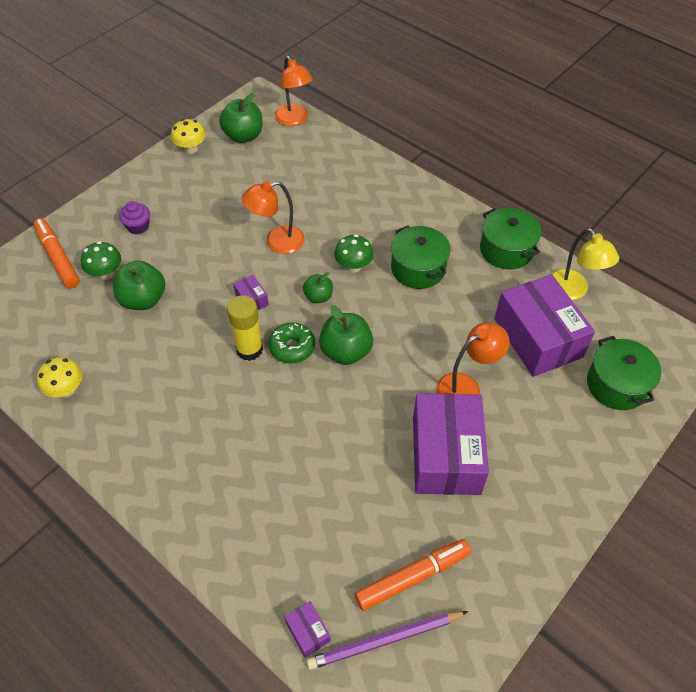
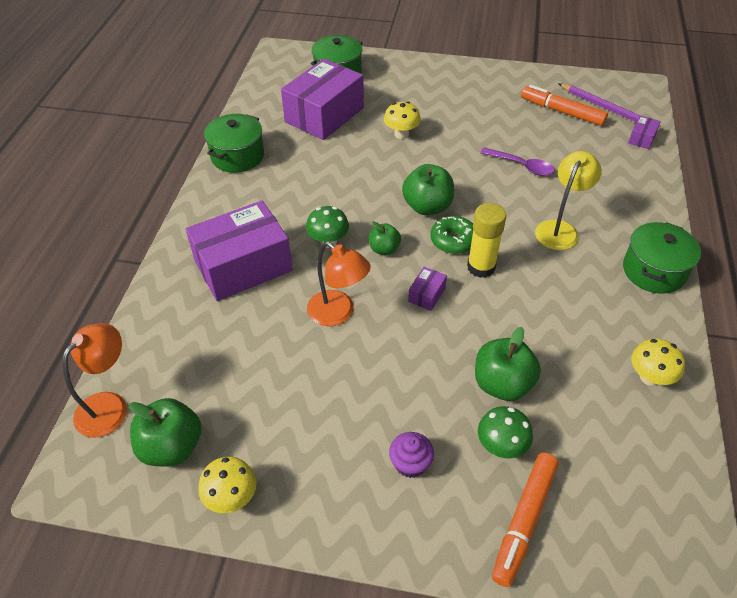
camera: 120 degrees left, 5 degrees down
(347, 465) = (522, 166): none -> purple spoon
(418, 268) = (299, 199): green pot -> green pot (654, 271)
(445, 455) = (466, 125): purple box -> purple box (243, 266)
(466, 387) = (401, 134): orange lamp -> yellow mushroom
(573, 291) = (261, 111): yellow lamp -> yellow lamp (560, 229)

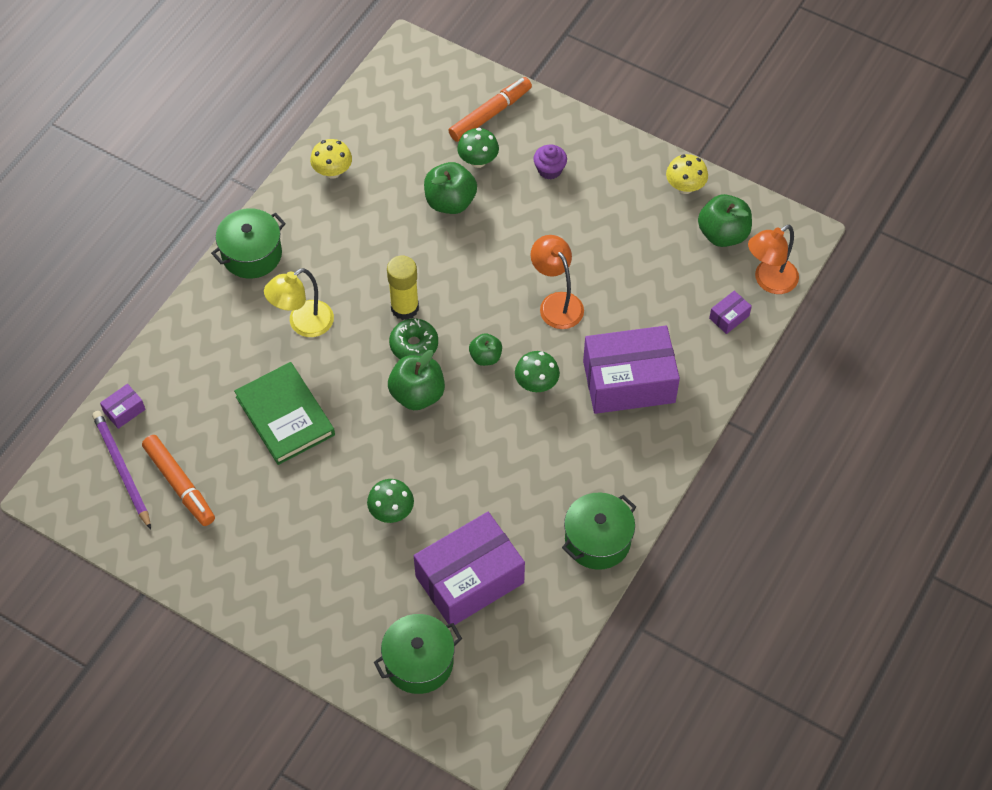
camera: 160 degrees left, 10 degrees up
(401, 134) = (391, 512): yellow mushroom -> green mushroom
(427, 295) = (469, 296): purple box -> purple box (729, 317)
(522, 166) = (285, 416): purple spoon -> green book

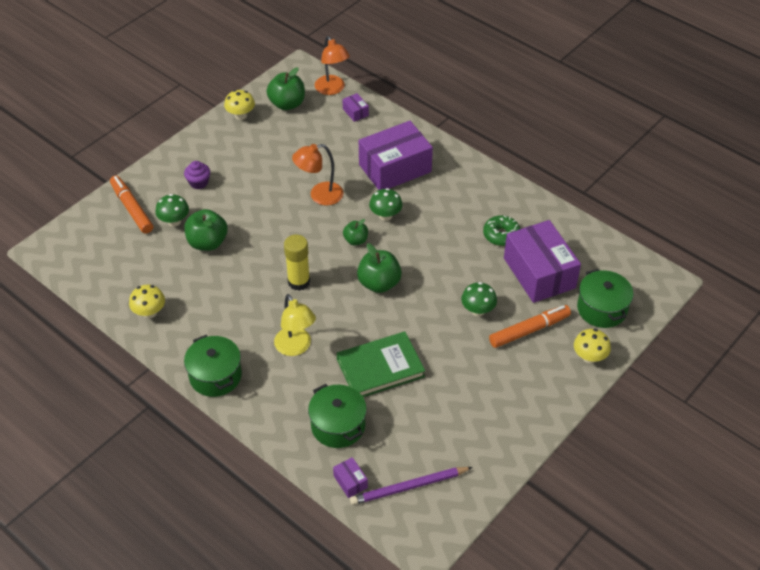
camera: 80 degrees left, 10 degrees down
(179, 484) = (430, 446): orange marker -> orange marker (529, 330)
(334, 651) = (589, 357): none -> yellow mushroom
(414, 345) = (334, 280): green donut -> green donut (501, 235)
(597, 540) = (517, 202): green pot -> green pot (338, 425)
(629, 381) = (395, 168): purple box -> purple box turned 60 degrees clockwise

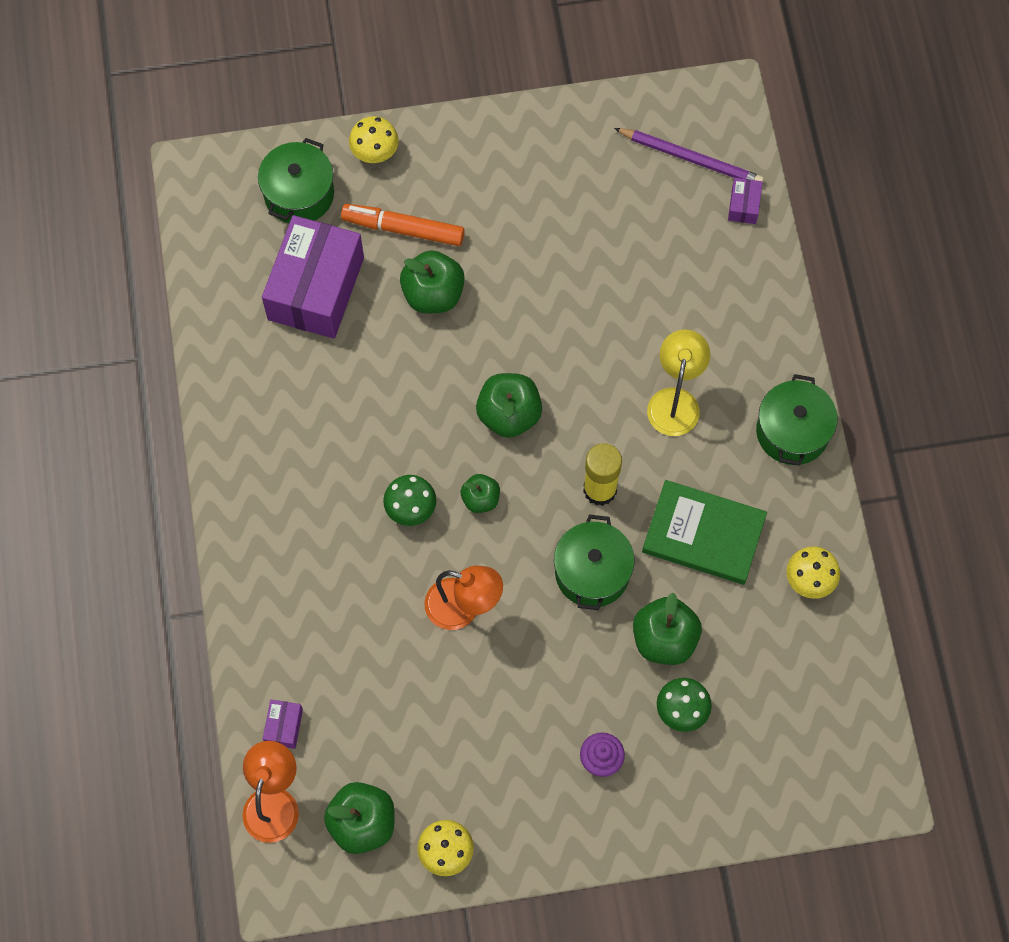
camera: 140 degrees left, 20 degrees up
(132, 208) = (722, 780): orange marker -> none
(338, 425) = (706, 273): green pot -> green pot (592, 572)
(380, 368) = (604, 306): green book -> green book (703, 534)
(395, 168) = (327, 578): purple box -> none
(478, 310) = (433, 294): green mushroom -> green apple
(501, 235) = (303, 371): green donut -> none

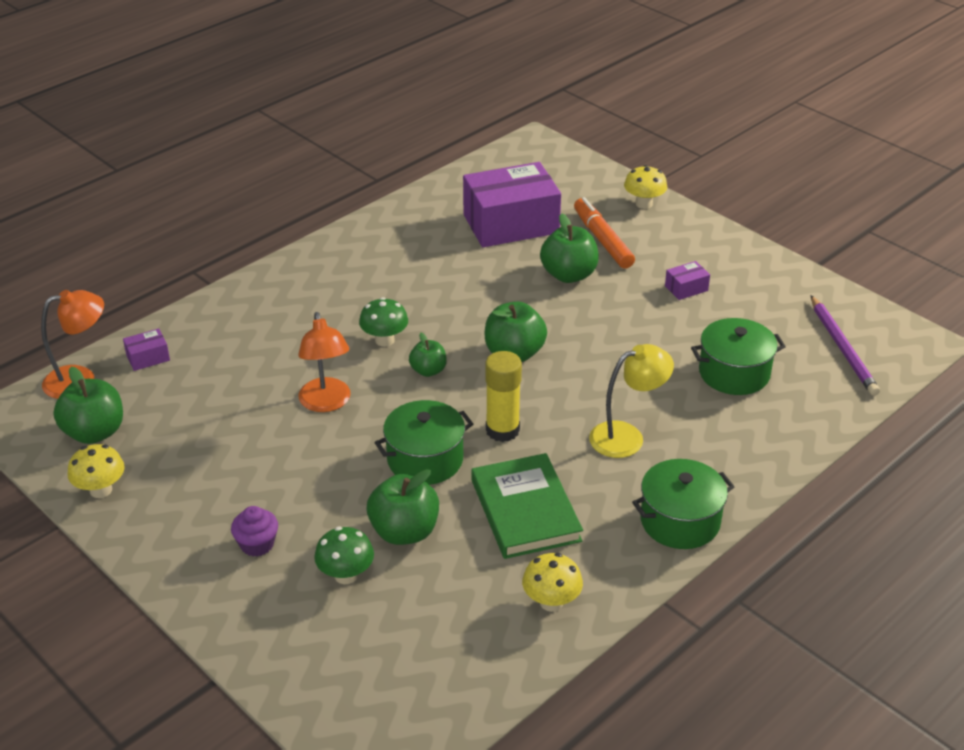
camera: 55 degrees right, 30 degrees down
(299, 194) = (572, 187): green pot -> green pot (734, 373)
(744, 206) = (843, 395): purple box -> purple box (686, 288)

